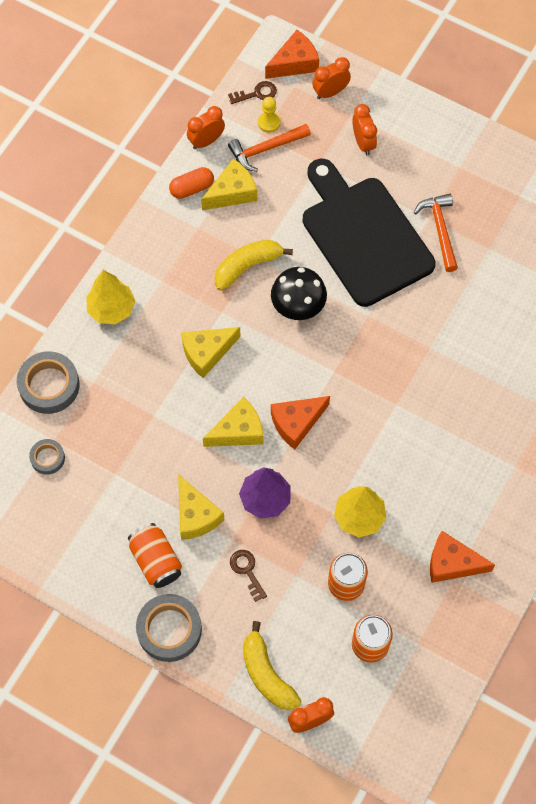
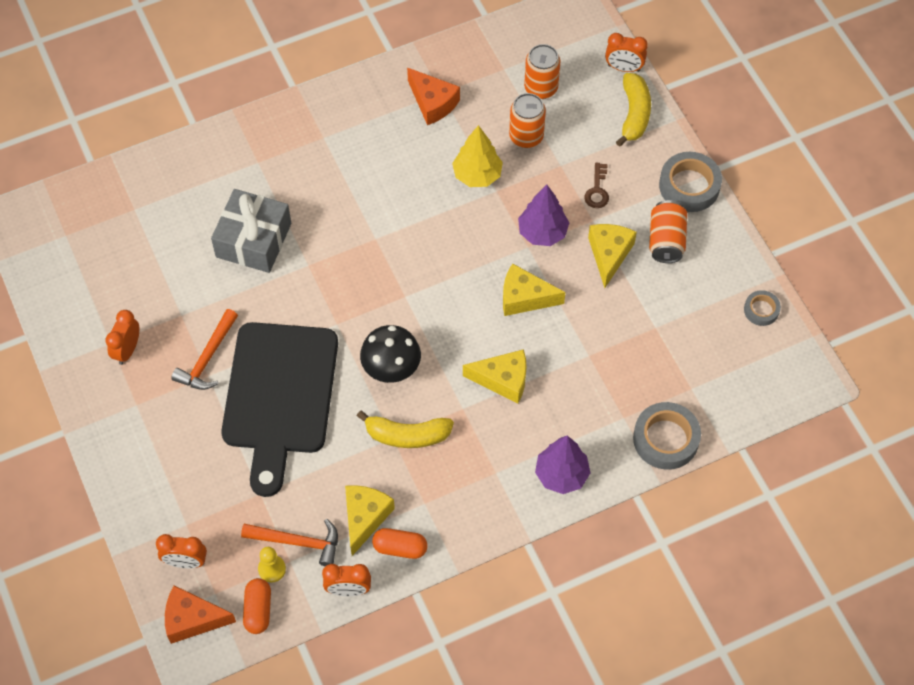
camera: 145 degrees left, 5 degrees down
(47, 458) = (706, 376): grey tape -> grey tape (761, 310)
(111, 309) = (561, 475): yellow tree -> purple tree
(232, 192) = (365, 518): yellow cheese -> yellow cheese turned 105 degrees clockwise
(256, 93) = (258, 610): brown key -> orange capsule
(296, 423) = (470, 274): orange cheese -> none
(363, 143) = (201, 487): orange clock -> orange clock (127, 350)
(489, 340) = (253, 240): none -> grey gift

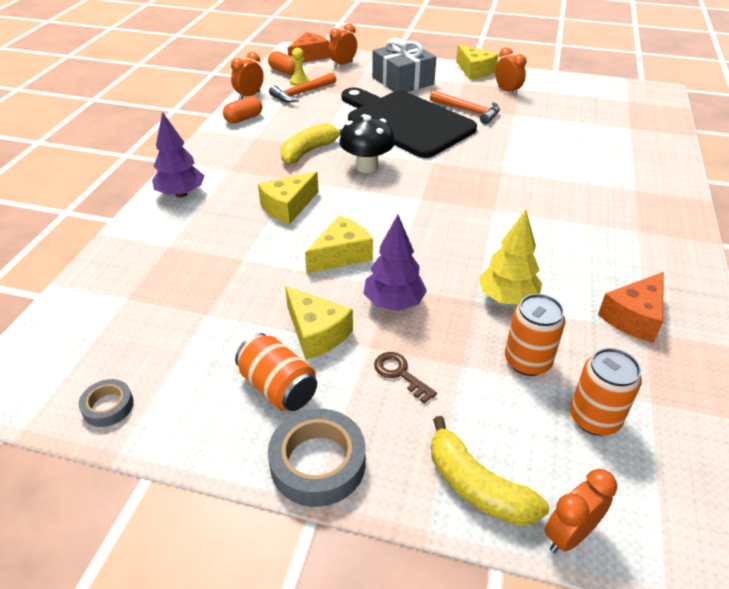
camera: 130 degrees right, 20 degrees down
(208, 358) = (468, 111): orange hammer -> orange hammer turned 150 degrees clockwise
(253, 240) = (551, 159): grey gift -> grey gift (402, 81)
(365, 518) = (281, 116): yellow cheese -> yellow cheese (474, 71)
(433, 103) = (634, 317): orange cheese -> orange cheese turned 45 degrees counterclockwise
(666, 439) = (117, 256): grey tape -> none

